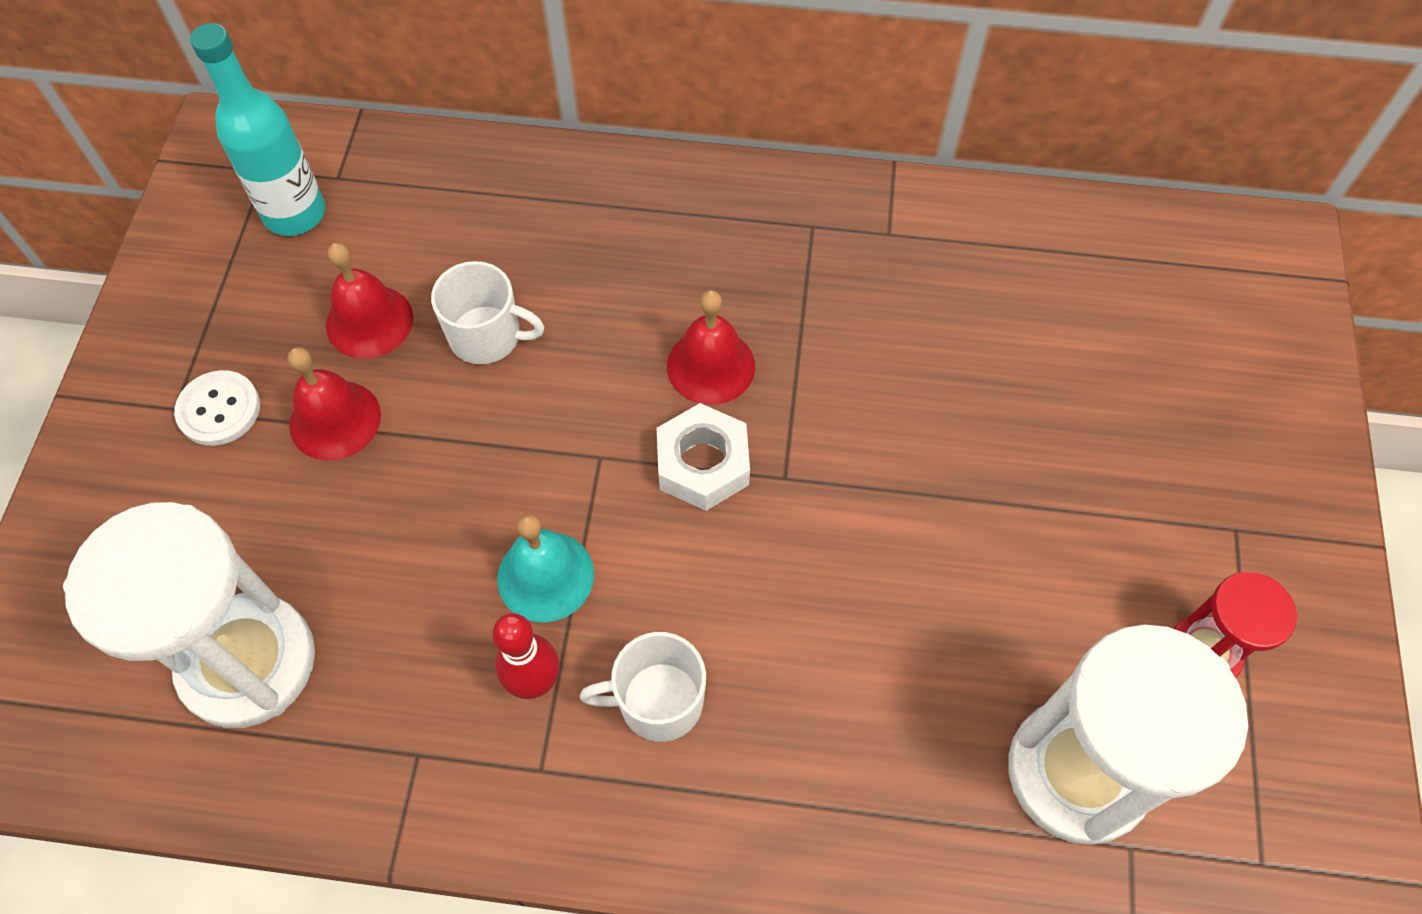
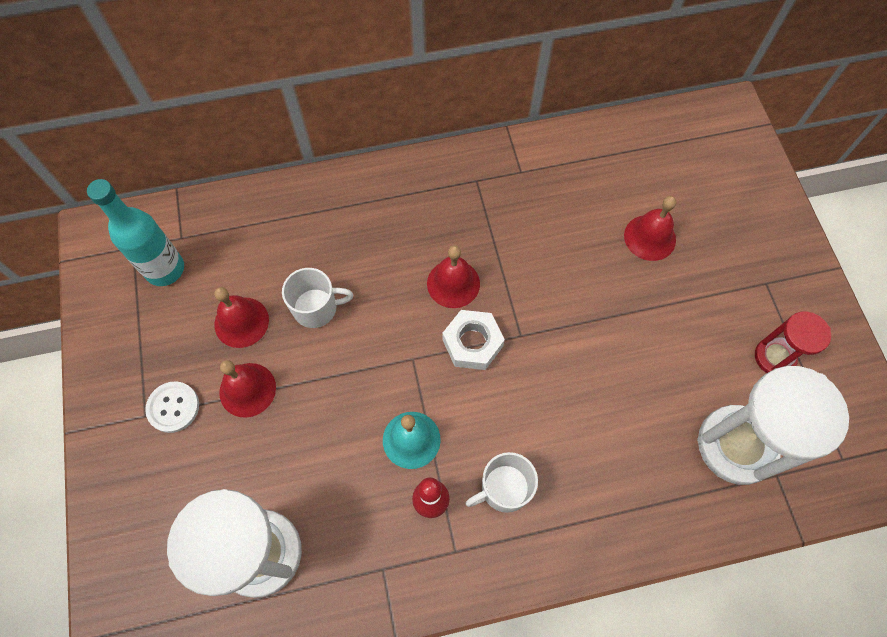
camera: 20 degrees left, 5 degrees up
(1061, 395) = (650, 237): none -> red bell

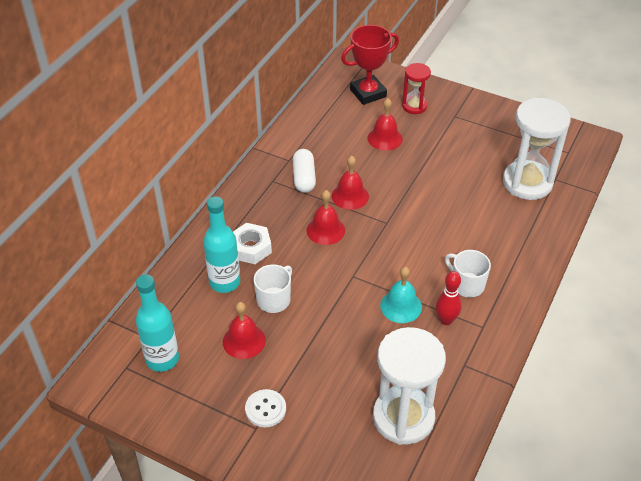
camera: 50 degrees left, 20 degrees down
(247, 389) = (292, 364): red bell -> red bell (350, 196)
(301, 246) = (224, 282): none -> turquoise bottle
(472, 343) = (370, 245): white nut -> white nut (251, 248)
(504, 488) = (466, 284): white mug -> white mug turned 120 degrees clockwise
(509, 205) = (304, 178): none -> white capsule
(704, 167) = (368, 93): none -> red trophy
(774, 357) = (496, 139): red hourglass -> red hourglass (414, 106)

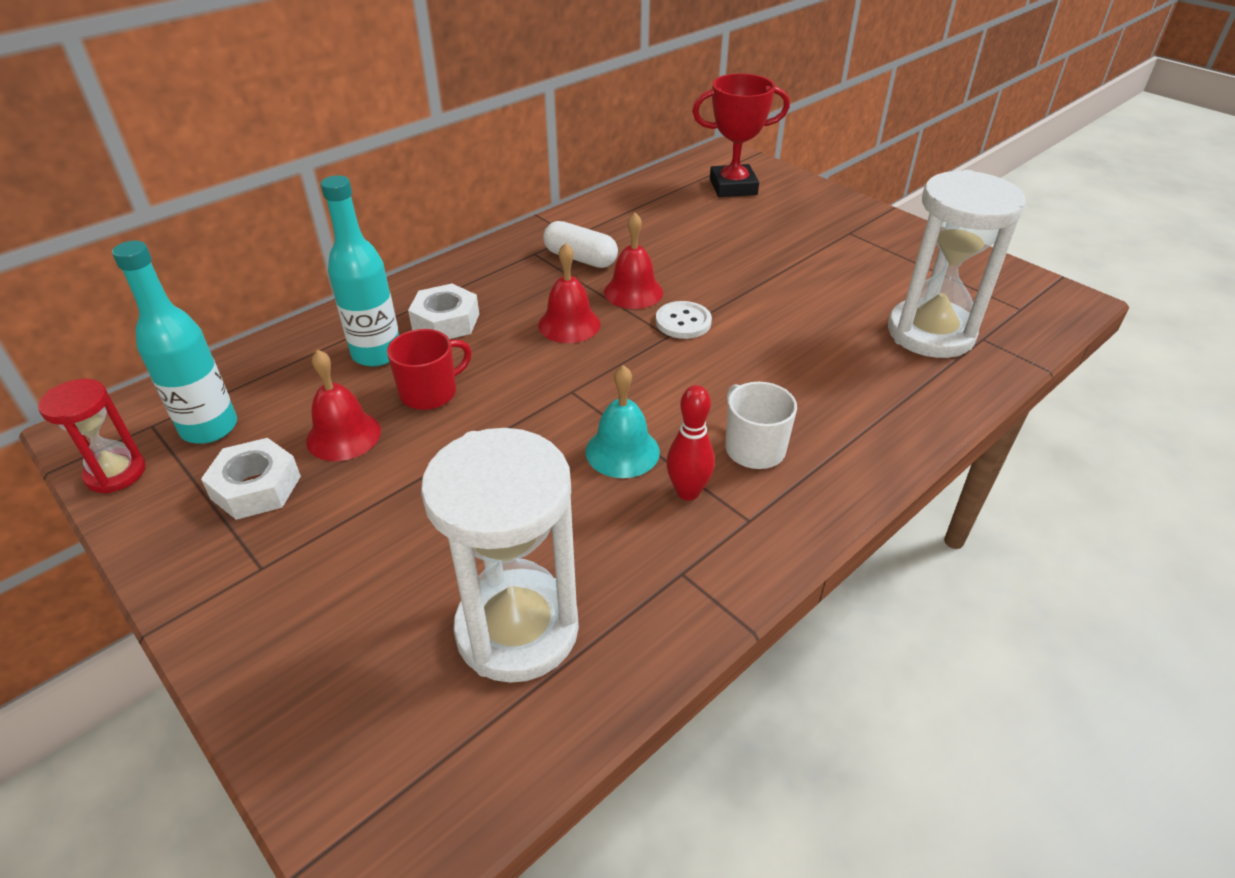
camera: 20 degrees right, 5 degrees down
(218, 386) = (256, 487): none -> white nut
(265, 409) = (298, 543): white button -> white button (683, 322)
(274, 299) = (430, 392): white mug -> red mug
(304, 178) = (580, 258): white capsule -> white capsule turned 75 degrees counterclockwise
(385, 138) = (727, 238): red bell -> none
(414, 106) = (793, 211): red hourglass -> red hourglass (116, 473)

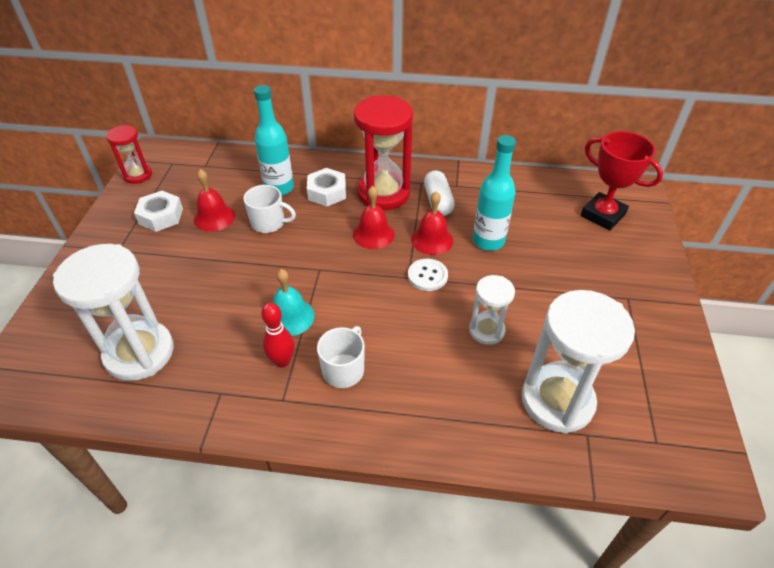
camera: 50 degrees right, 5 degrees up
(209, 428) = (184, 178): turquoise bottle -> turquoise bottle (488, 241)
(430, 392) = (269, 223): red mug -> white mug
(512, 285) = (383, 193): none -> red hourglass
(803, 326) = (486, 330): none -> white hourglass

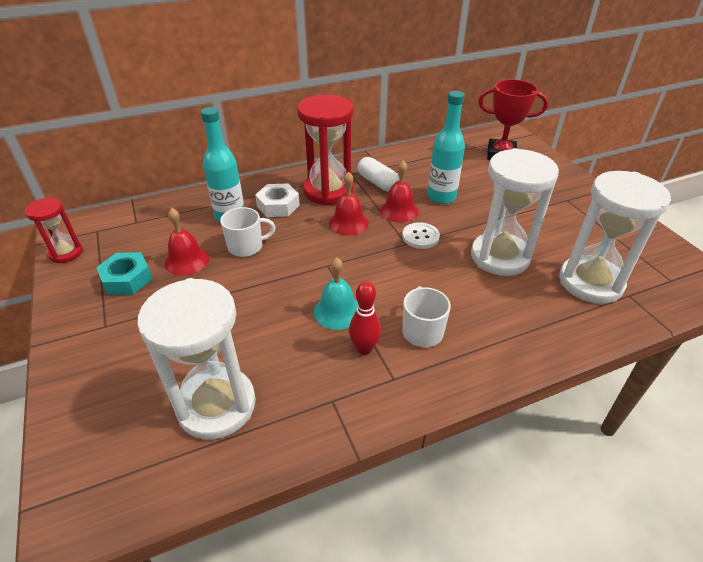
camera: 30 degrees left, 5 degrees down
(161, 216) = (127, 279): white nut -> turquoise nut
(486, 330) = (500, 257): white hourglass -> white hourglass, size x1.84

